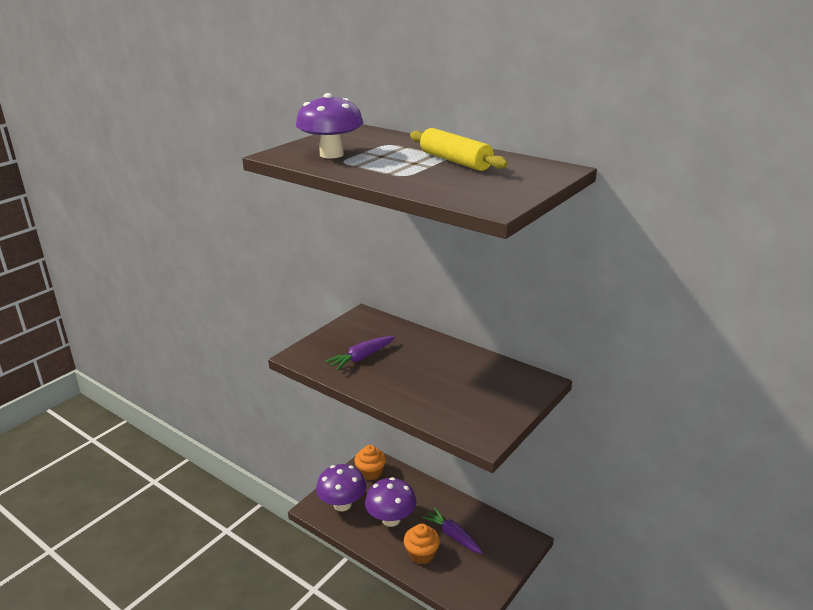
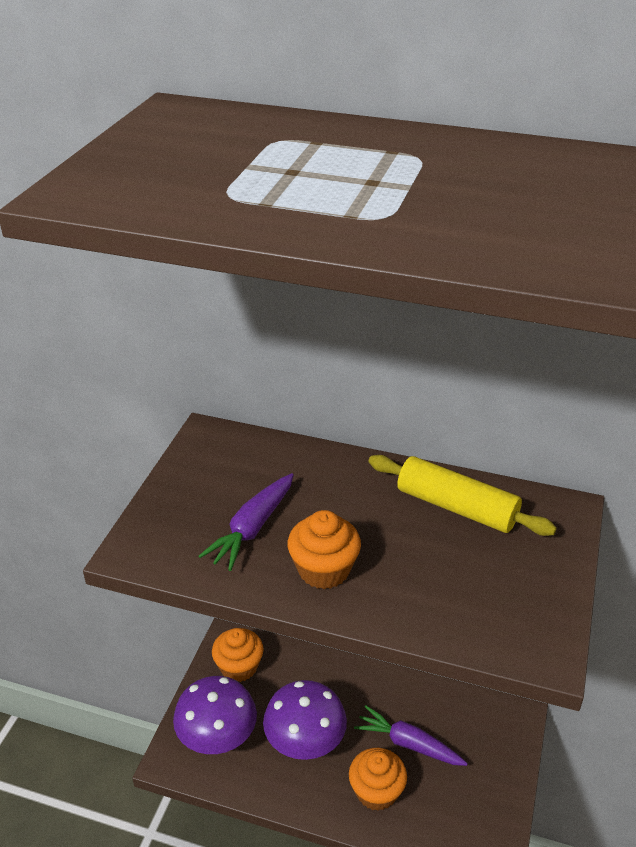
camera: 20 degrees left, 10 degrees up
(331, 154) = (190, 180): purple mushroom -> none
(388, 382) = (324, 570): none -> orange cupcake
(455, 161) = (445, 168): yellow rolling pin -> yellow rolling pin (456, 507)

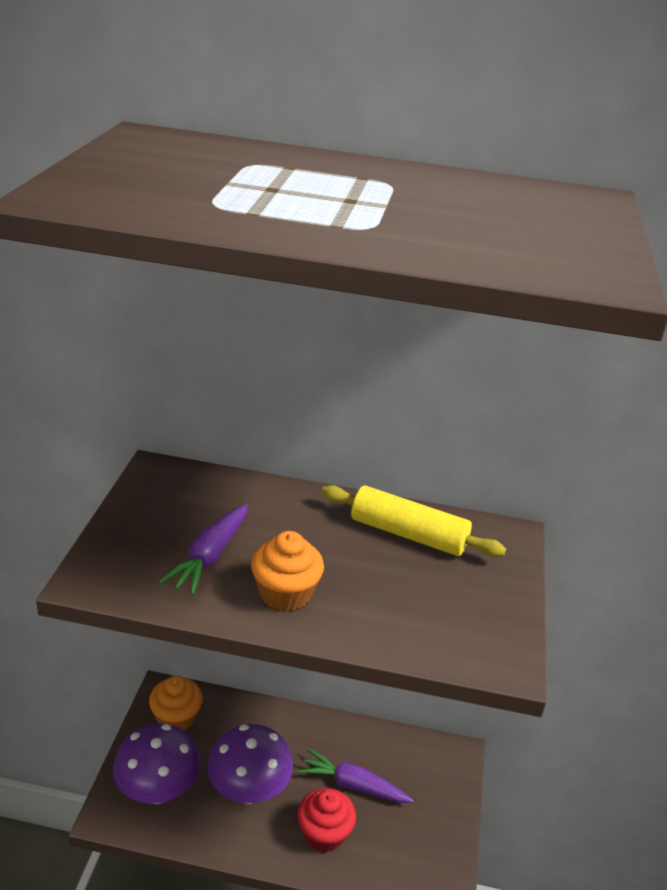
camera: 10 degrees left, 5 degrees down
(376, 791) = (324, 833): orange cupcake -> red cupcake

